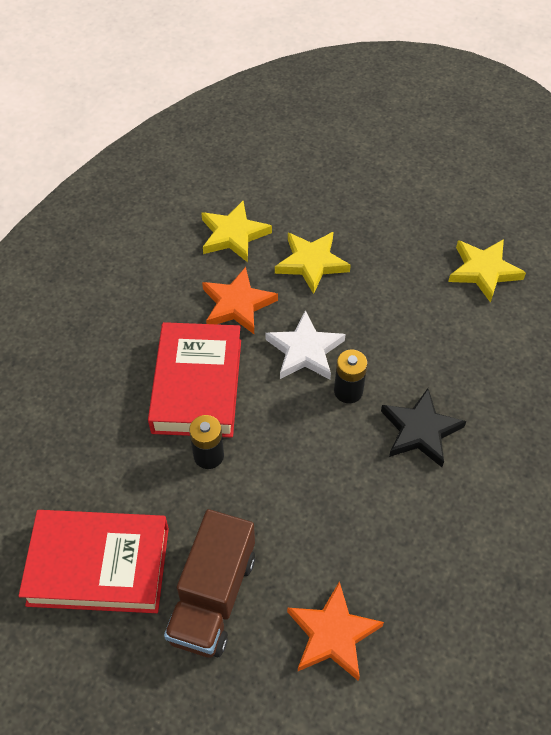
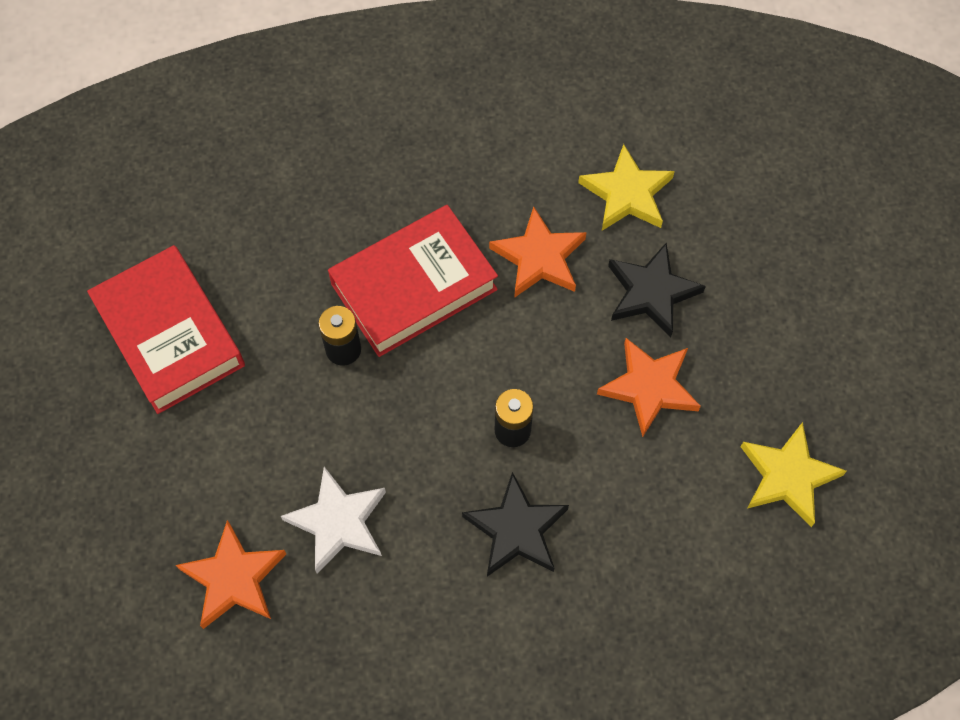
camera: 55 degrees right, 10 degrees up
(213, 597) = (202, 450): brown truck -> none
(305, 350) = (531, 358): white star -> white star (338, 522)
(311, 263) = (651, 292): yellow star -> black star
(374, 302) = (649, 387): none -> orange star

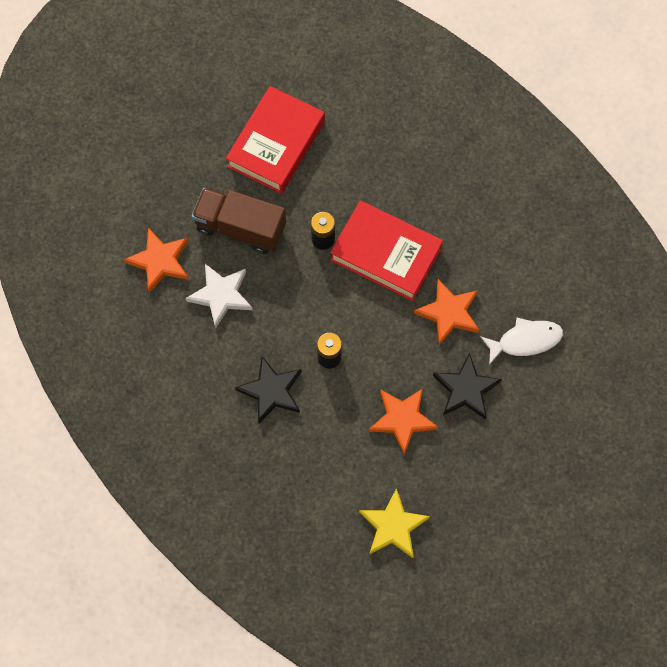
camera: 60 degrees right, 5 degrees up
(257, 444) = (240, 228): none -> brown truck
(627, 194) = (525, 341): yellow star -> white fish

